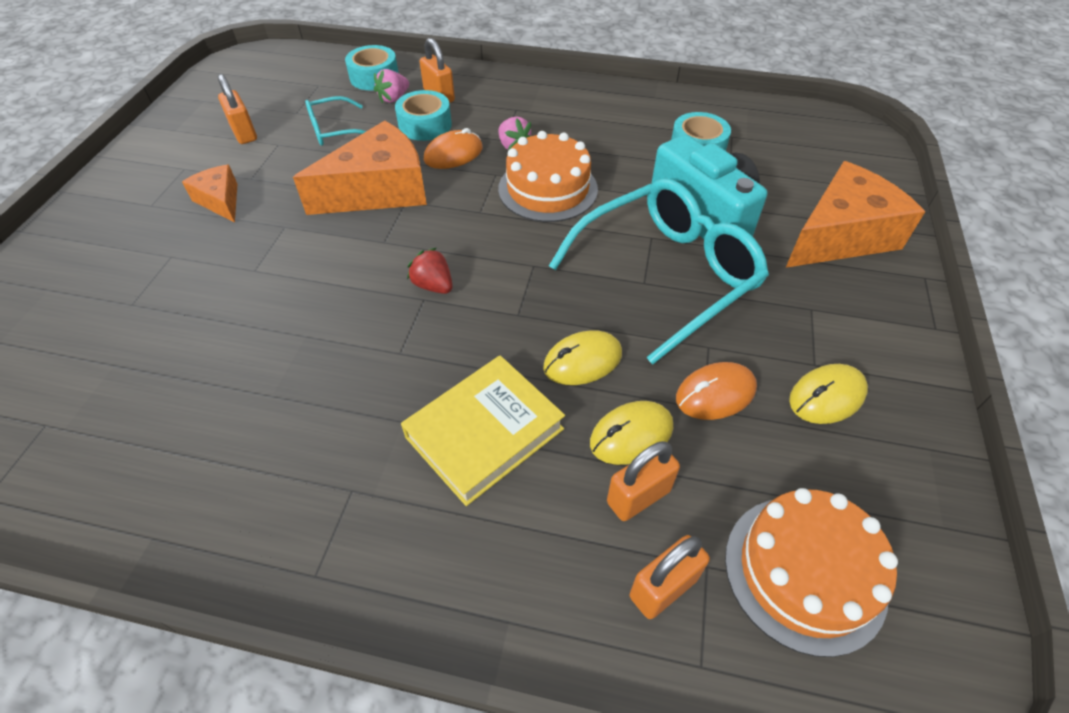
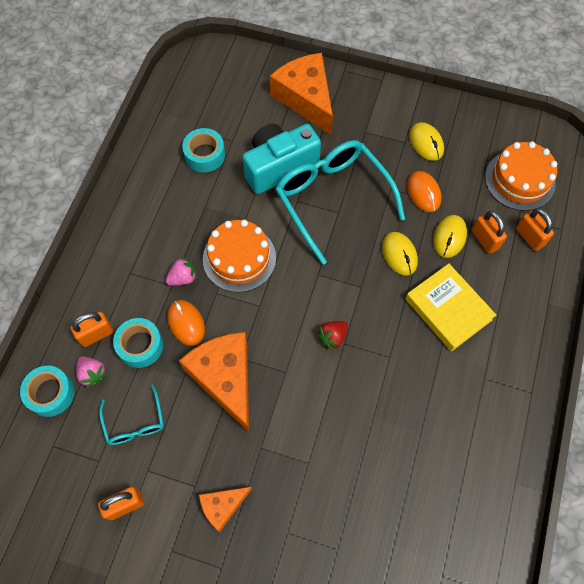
camera: 85 degrees left, 15 degrees up
(631, 435) = (449, 237): yellow mouse -> yellow mouse turned 45 degrees clockwise

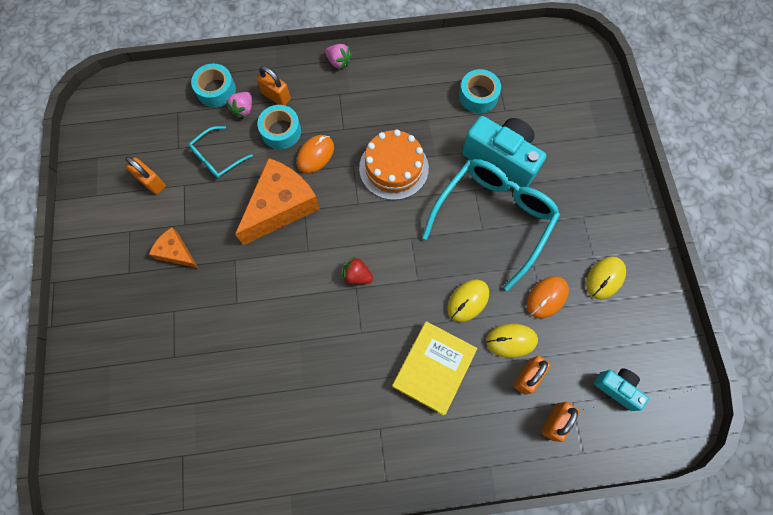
camera: 65 degrees right, 5 degrees up
(183, 278) = (354, 134): pink strawberry -> pink strawberry (338, 62)
(306, 99) = (587, 150): orange cheese -> none
(520, 180) = (617, 388): orange cake -> turquoise camera

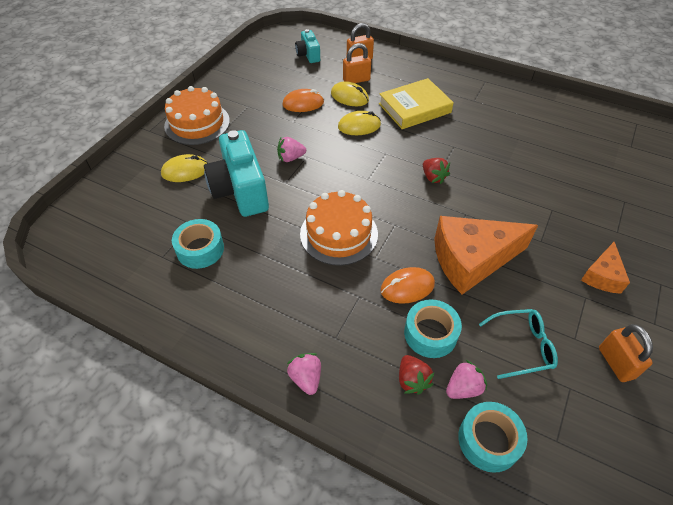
camera: 145 degrees left, 20 degrees down
(176, 252) = (602, 276): orange cheese -> orange cheese turned 45 degrees clockwise
(276, 96) = (412, 380): orange padlock -> red strawberry
(493, 218) = (291, 158): turquoise glasses -> pink strawberry
(605, 278) = (254, 94): yellow mouse -> yellow mouse (185, 171)
(612, 204) = (197, 123): none -> orange cake

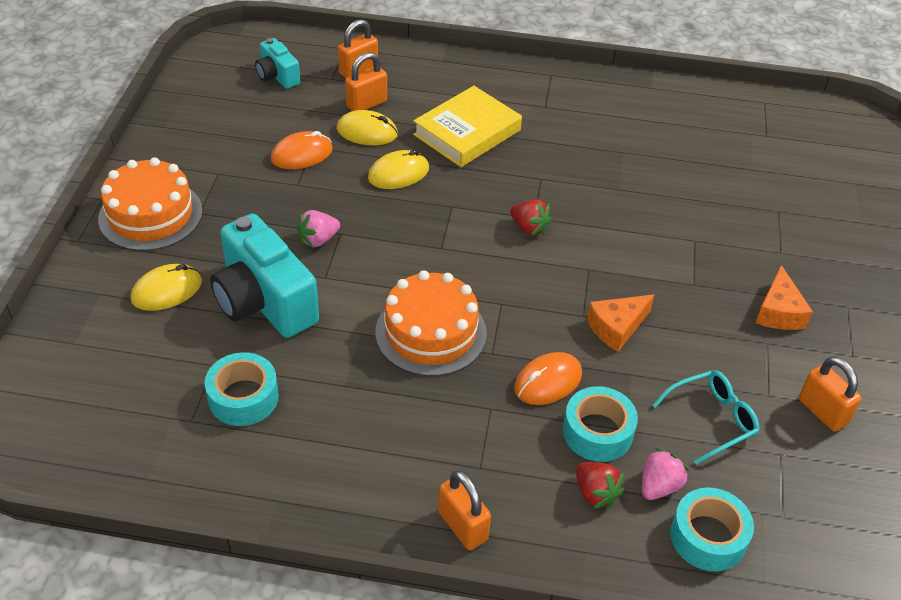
camera: 20 degrees left, 5 degrees down
(306, 378) = (462, 526): pink strawberry -> orange padlock
(471, 260) = (616, 328): orange cheese -> orange cheese, size x0.52

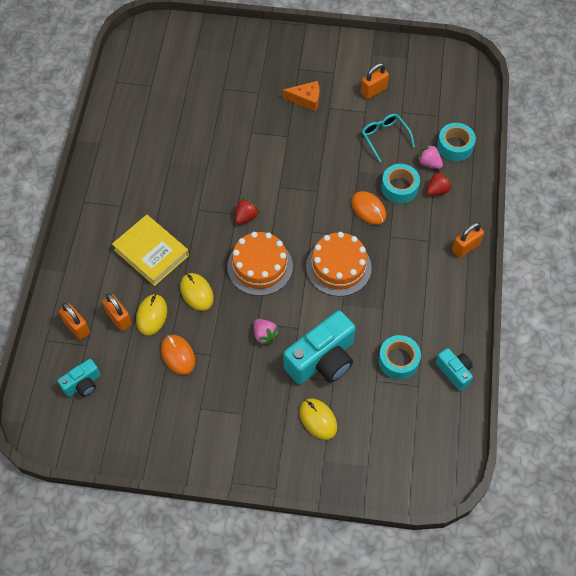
camera: 90 degrees left, 15 degrees up
(150, 215) = (246, 445): orange cake -> orange cake (260, 266)
(204, 476) = (454, 372): none -> turquoise camera
(616, 328) = (325, 175): orange cheese -> none

